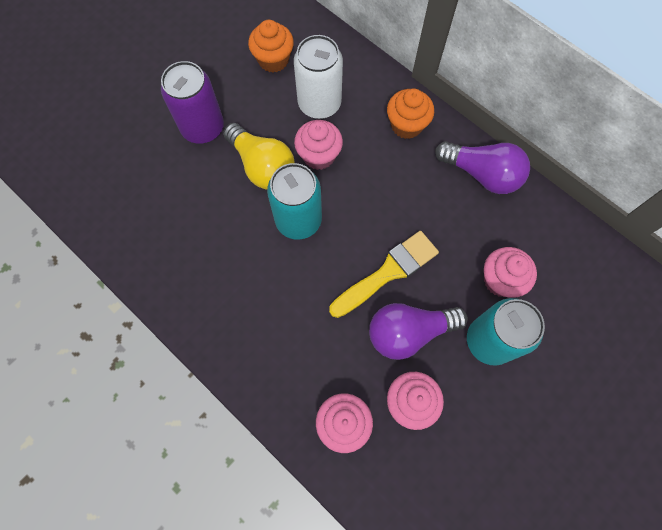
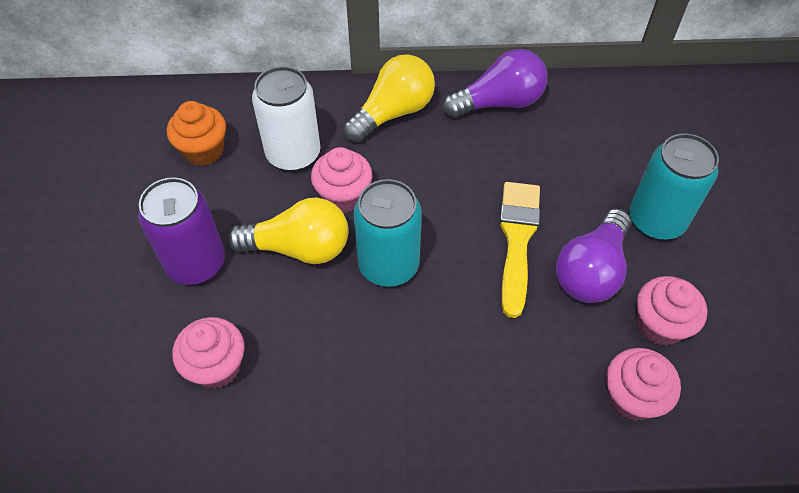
camera: 45 degrees left, 15 degrees down
(406, 125) = (393, 113): orange cupcake -> yellow light bulb
(500, 280) = (608, 168): pink cupcake -> pink cupcake (217, 366)

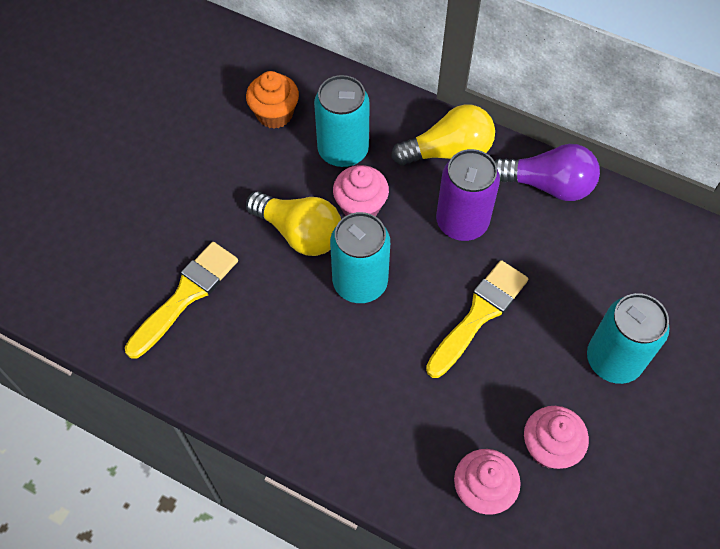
camera: 30 degrees right, 5 degrees up
(196, 263) = (216, 207): purple can -> purple can (462, 222)
(217, 366) = (186, 295): pink cupcake -> yellow brush
(293, 154) = (343, 150): white can -> turquoise can
(591, 271) = (523, 373): purple light bulb -> none

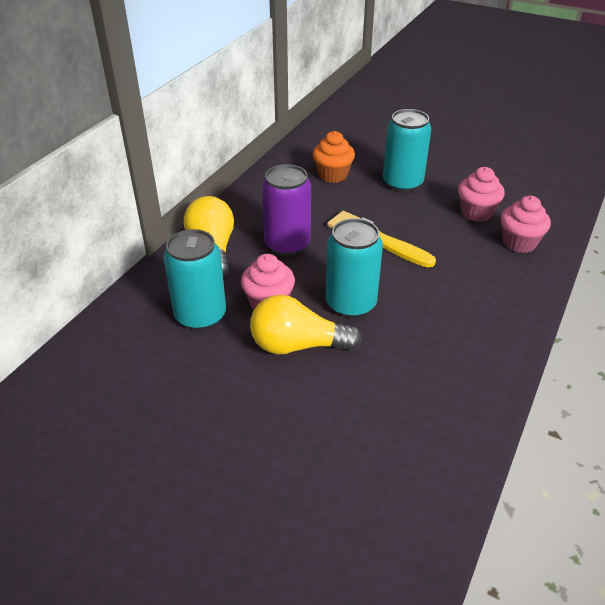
camera: 90 degrees left, 20 degrees down
(186, 295) = (377, 434): yellow brush -> none
(274, 114) = (141, 369): orange cupcake -> orange cupcake (332, 175)
(299, 233) = (298, 345): yellow light bulb -> yellow light bulb turned 120 degrees counterclockwise
(548, 185) = (254, 201): purple light bulb -> none

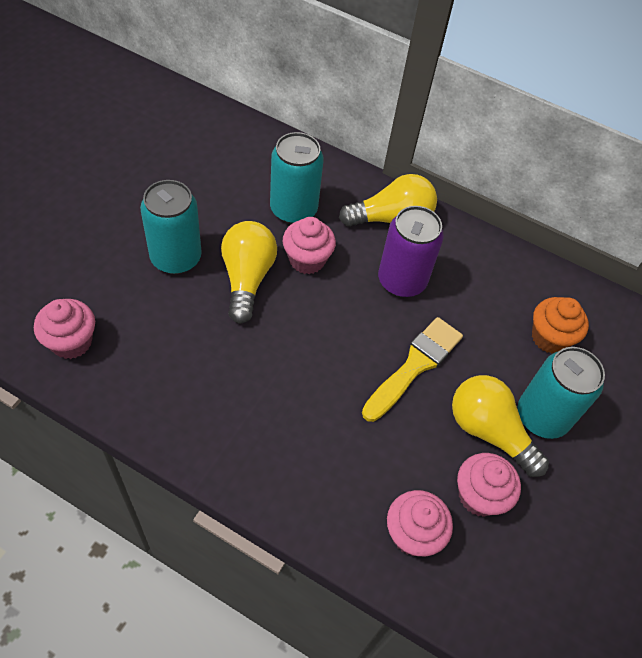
camera: 85 degrees right, 15 degrees up
(351, 304) = (302, 327): turquoise can -> turquoise can (176, 258)
(411, 489) = (71, 342): none -> pink cupcake
(423, 206) = (489, 431): none -> yellow light bulb

